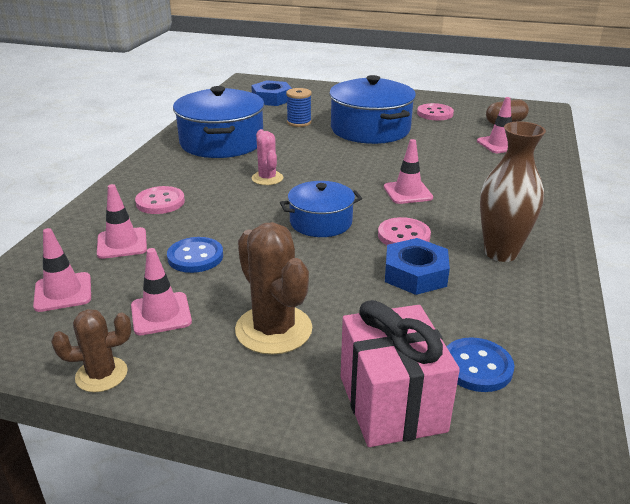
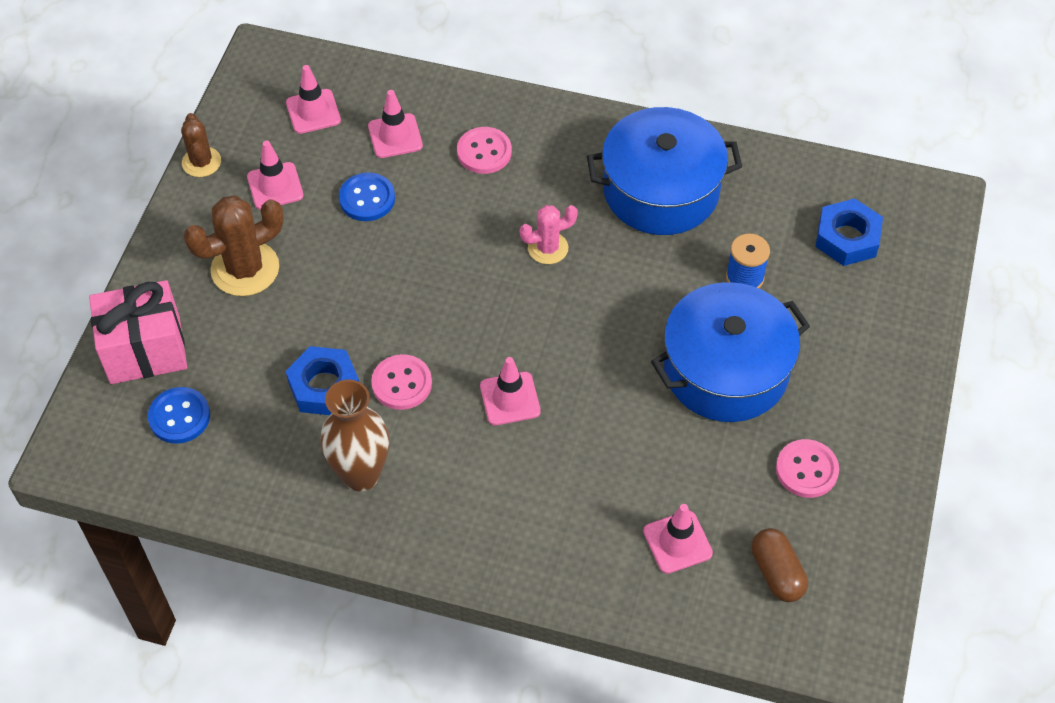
camera: 90 degrees right, 25 degrees up
(321, 222) = (435, 304): blue pot -> none

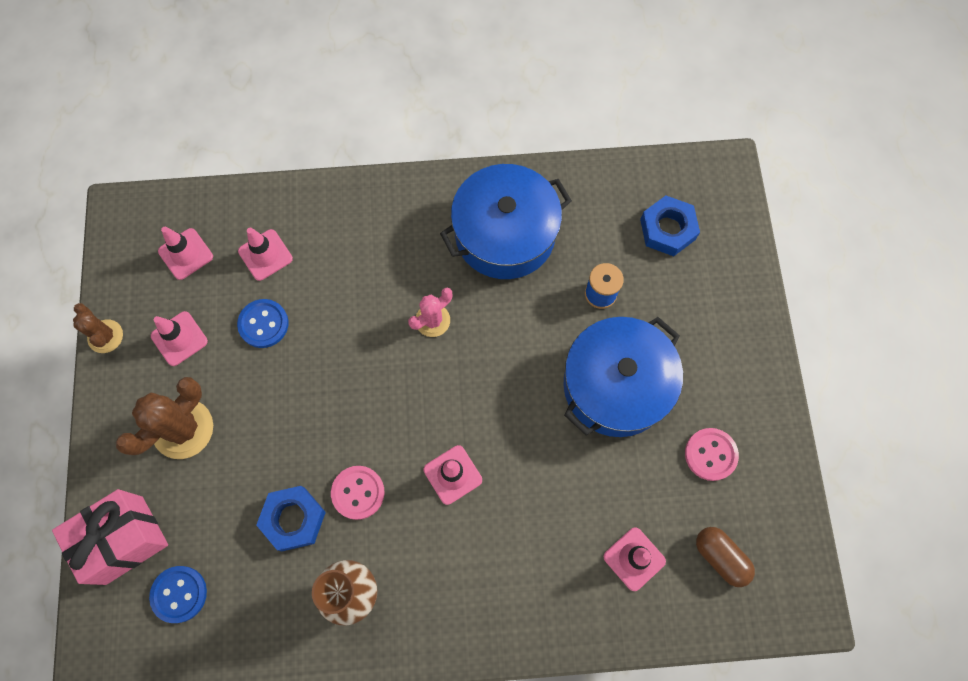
camera: 20 degrees left, 15 degrees up
(484, 152) = (346, 246): pink button -> none

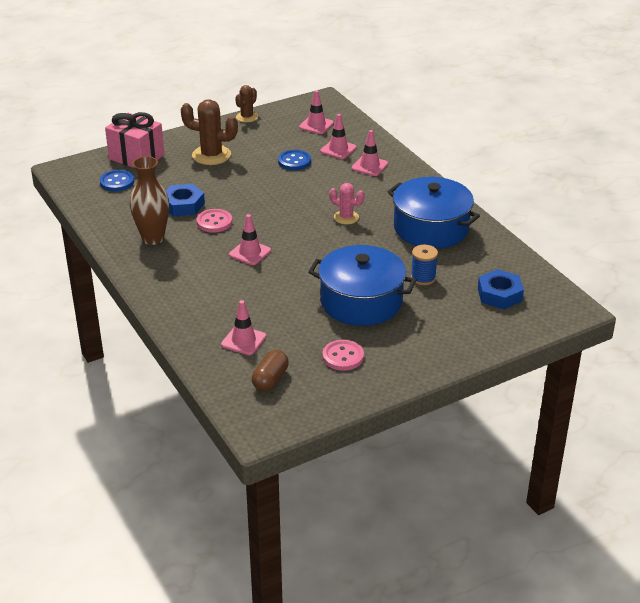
camera: 65 degrees right, 35 degrees down
(179, 338) = (263, 138): pink traffic cone -> pink traffic cone (369, 166)

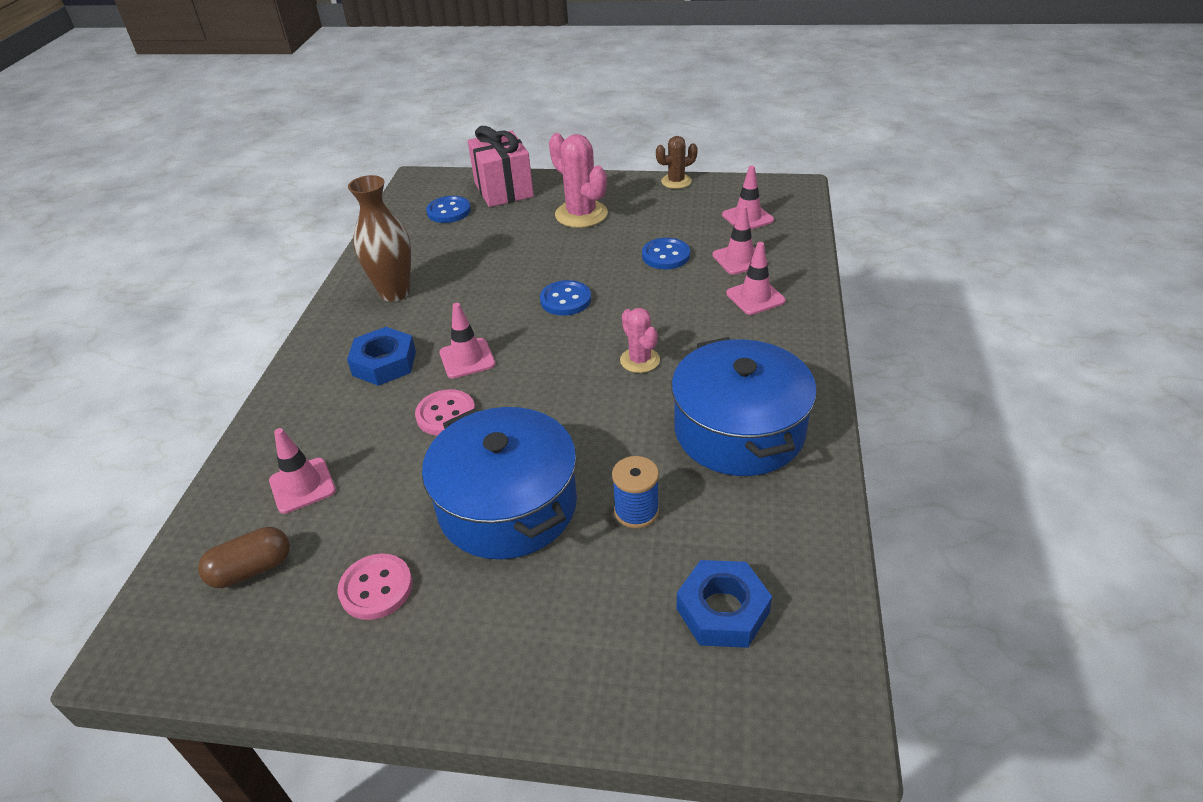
camera: 40 degrees right, 5 degrees up
(183, 205) = (476, 264): blue nut -> blue nut (384, 363)
(211, 155) = (581, 214): brown cactus -> pink cactus
(214, 222) = (480, 299): pink button -> pink button (446, 414)
(266, 204) = (565, 300): none -> blue button

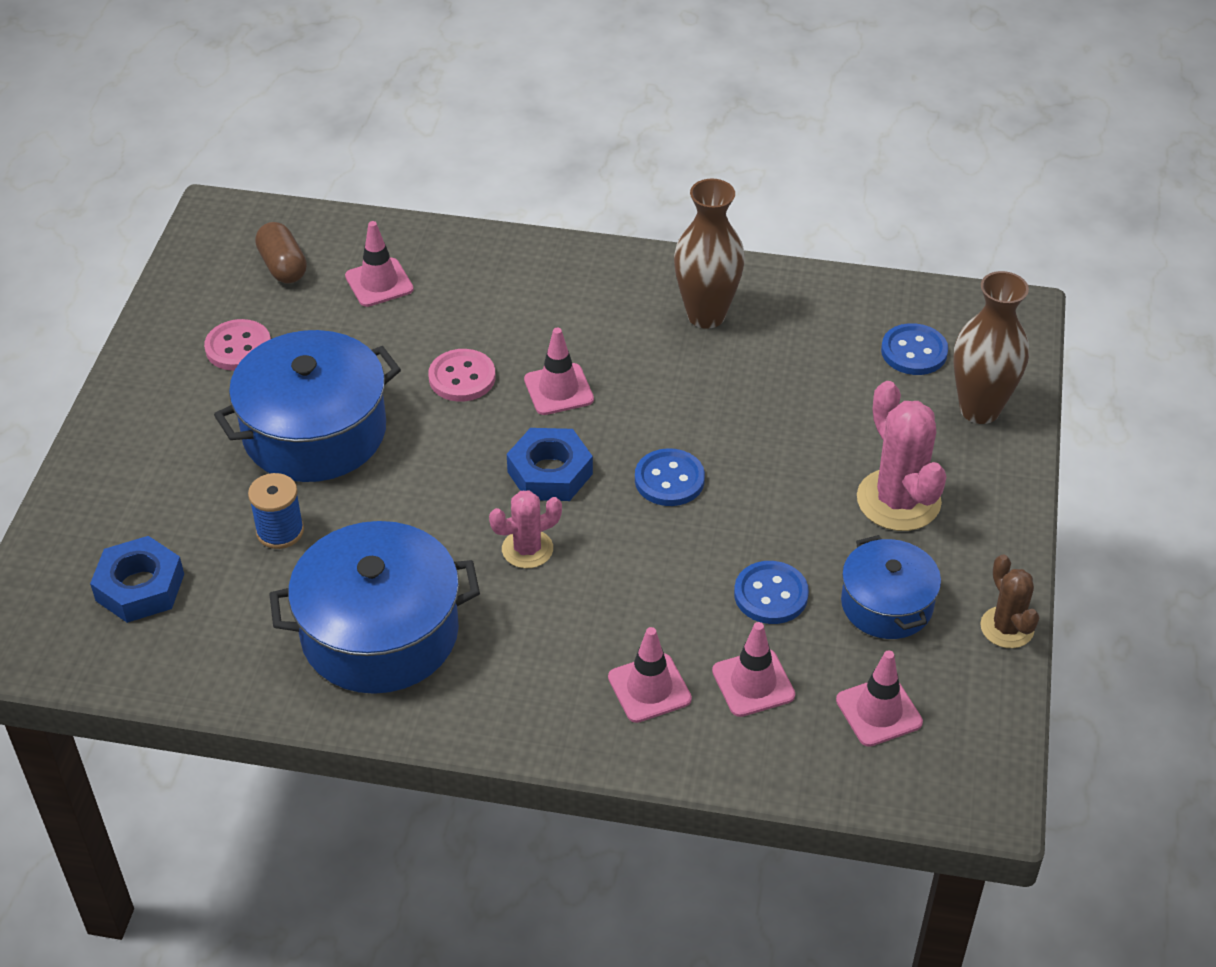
camera: 90 degrees right, 5 degrees up
(384, 363) = (562, 320): blue nut -> blue nut (550, 473)
(503, 190) = (979, 409): pink gift -> brown vase
(581, 214) = (898, 500): pink cactus -> pink cactus turned 75 degrees counterclockwise
(666, 217) = (887, 604): none -> blue pot

